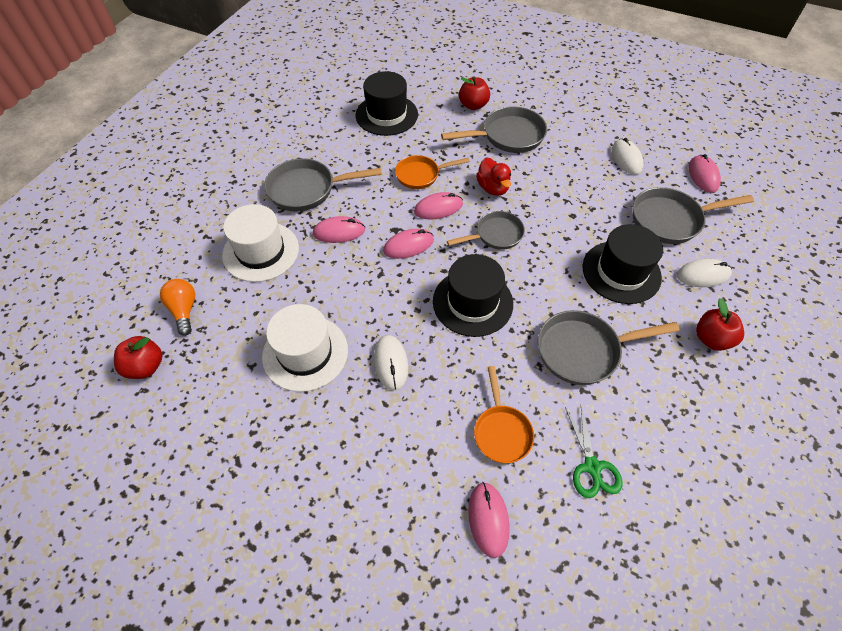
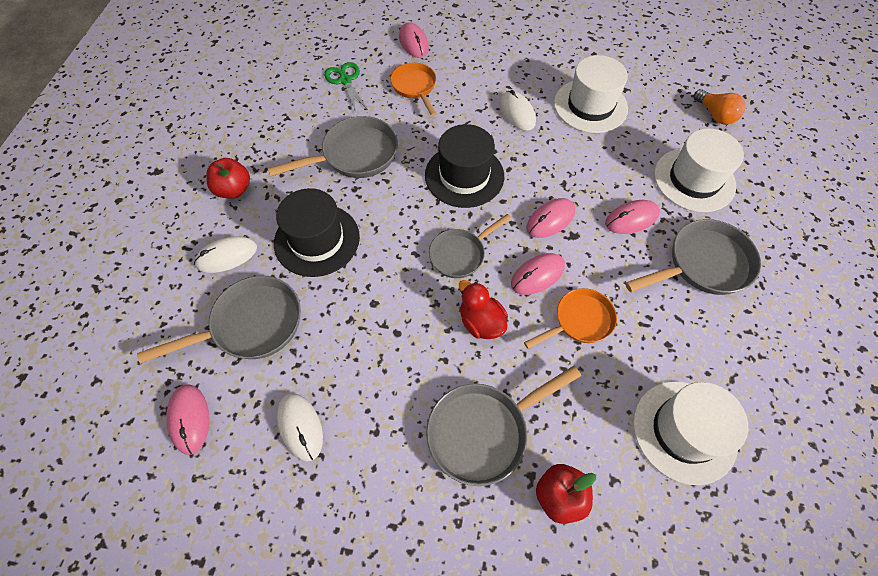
camera: 165 degrees right, 5 degrees up
(146, 366) = (705, 73): red apple -> none
(386, 115) = (684, 431): black hat -> white hat

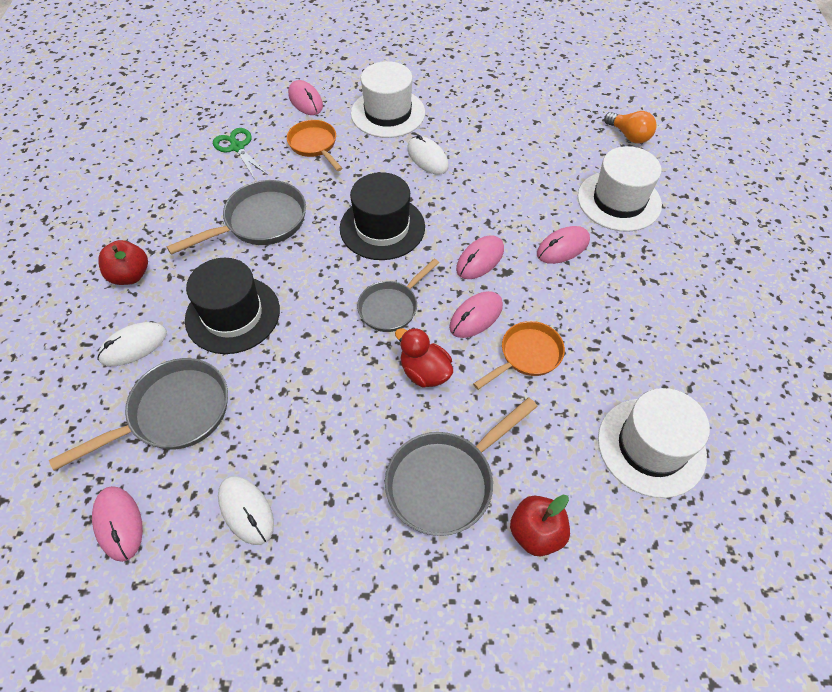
camera: 10 degrees left, 5 degrees down
(590, 106) = (502, 142): white hat -> white hat (388, 113)
(703, 264) = (641, 281): grey pan -> none

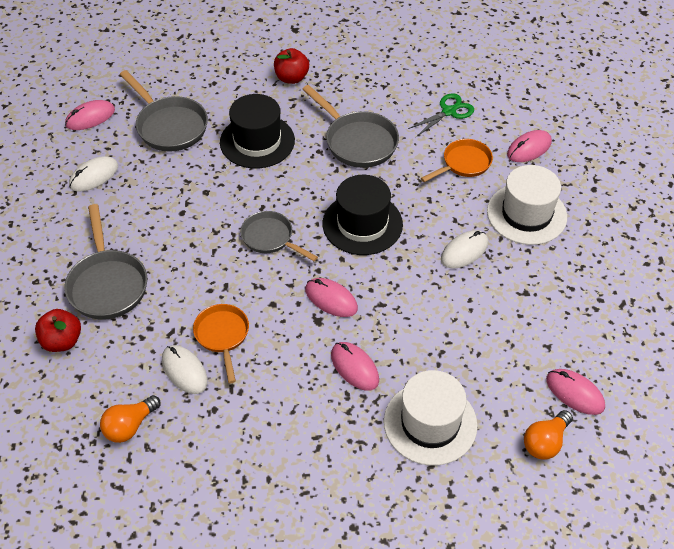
camera: 85 degrees right, 5 degrees down
(133, 346) = (226, 94): white mouse -> white mouse (184, 371)
(424, 372) = (204, 265): red duck -> none
(446, 481) = (107, 284): grey pan -> grey pan turned 150 degrees counterclockwise
(476, 316) = (263, 298): pink mouse -> pink mouse (575, 393)
(527, 355) = (222, 336): orange pan -> orange pan turned 150 degrees counterclockwise
(651, 446) = (129, 426): white hat -> orange light bulb

